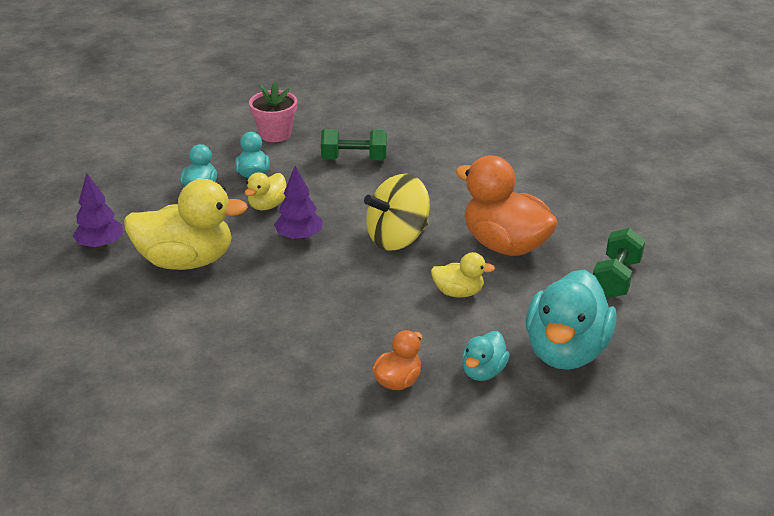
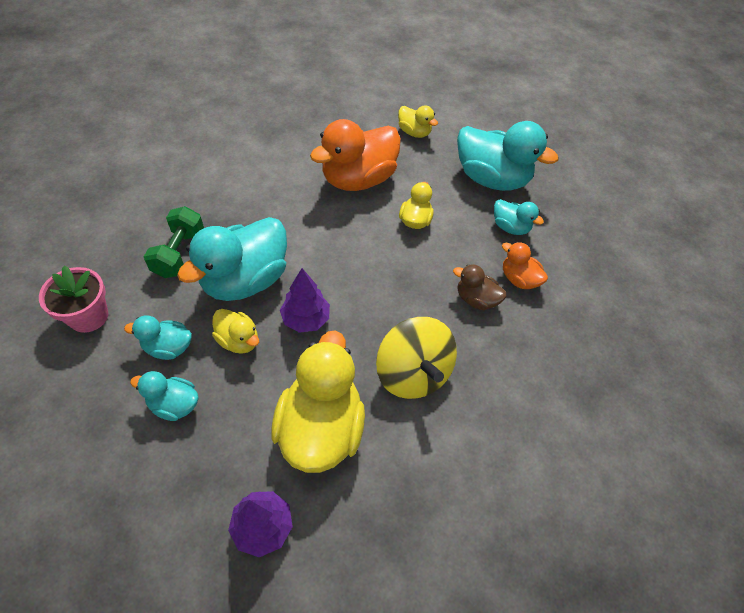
camera: 85 degrees left, 20 degrees up
(335, 197) = (245, 280): none -> turquoise duck
(356, 347) = (476, 299): none -> brown duck
(397, 238) = (329, 244): yellow spinning top -> yellow spinning top (412, 373)
(616, 278) = (414, 132): green dumbbell -> yellow duck

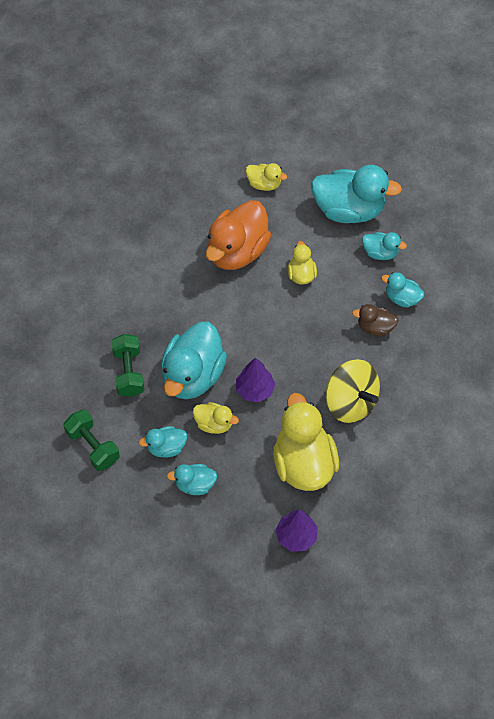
camera: 15 degrees left, 5 degrees up
(88, 316) = (93, 446): pink flower pot -> green dumbbell
(518, 279) = (402, 298): orange duck -> turquoise duck

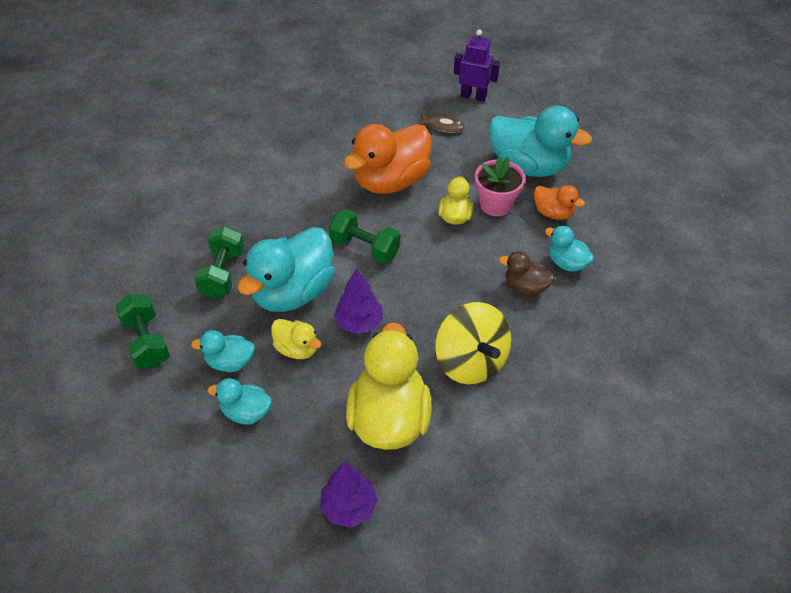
camera: 15 degrees right, 10 degrees down
(236, 321) = (365, 248): none -> green dumbbell
(264, 184) = (443, 126): yellow duck -> brown fish
(281, 145) = (473, 96): none -> purple robot
(331, 255) = (496, 204): none -> pink flower pot
(380, 253) = (553, 213): turquoise duck -> orange duck

